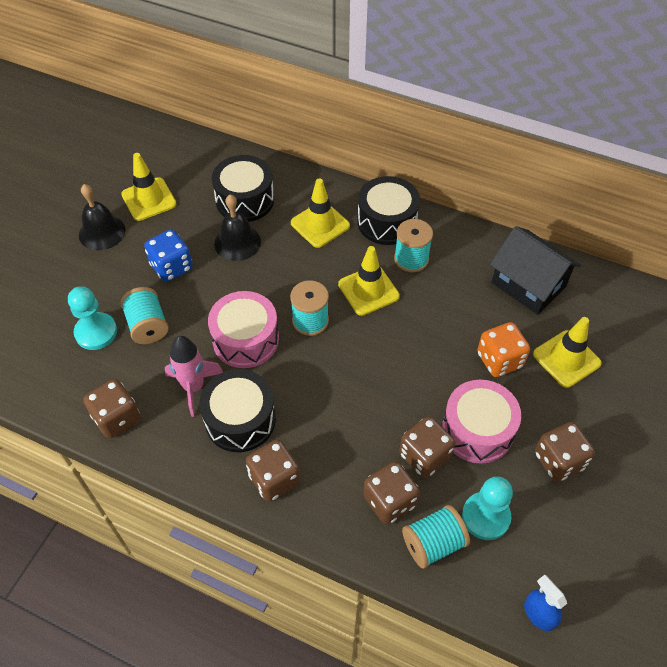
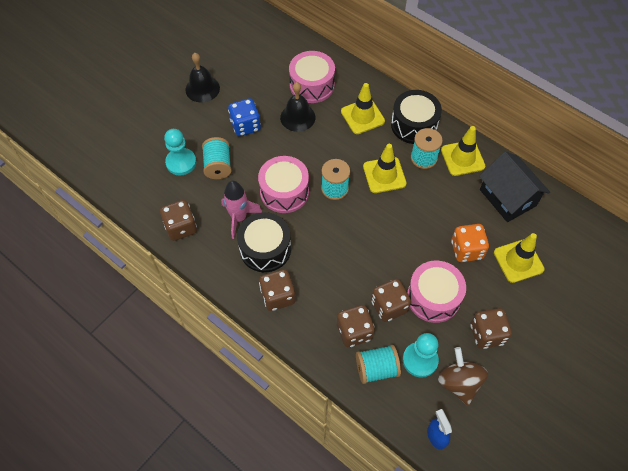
camera: 15 degrees right, 5 degrees up
(149, 199) = (242, 70): yellow traffic cone -> yellow traffic cone (462, 158)
(245, 200) = (312, 85): black drum -> pink drum
(544, 533) = (459, 383): none -> brown spinning top

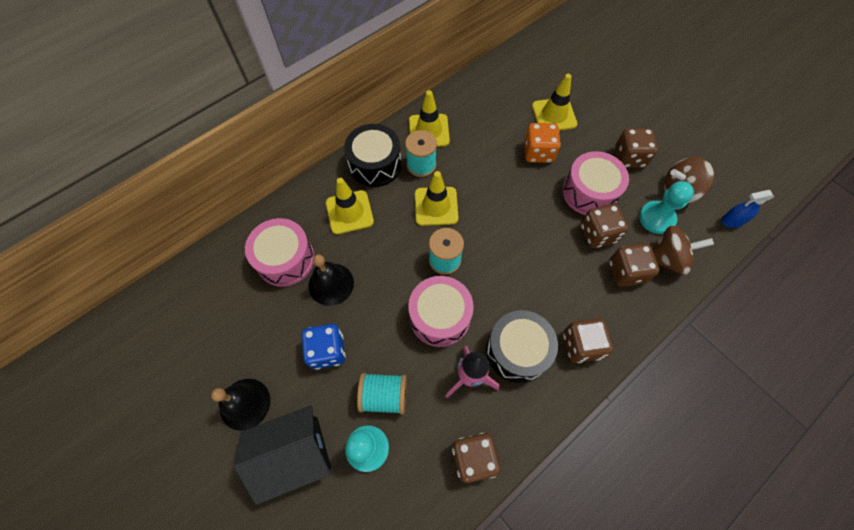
camera: 80 degrees left, 5 degrees up
(376, 369) = (667, 258): turquoise spool -> brown spinning top
(507, 197) = (483, 106): black house -> black house (294, 454)

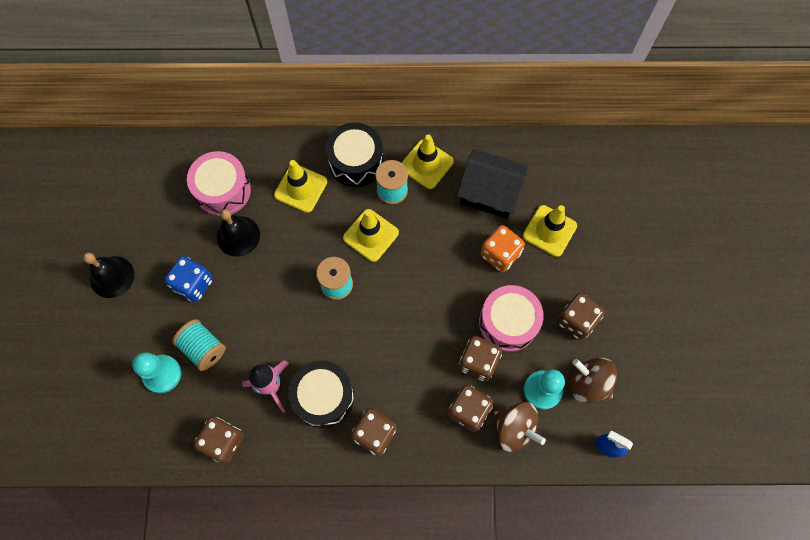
camera: 40 degrees right, 5 degrees up
(294, 454) = (115, 337): black house -> black house (489, 193)
(440, 316) = (292, 325): pink drum -> none

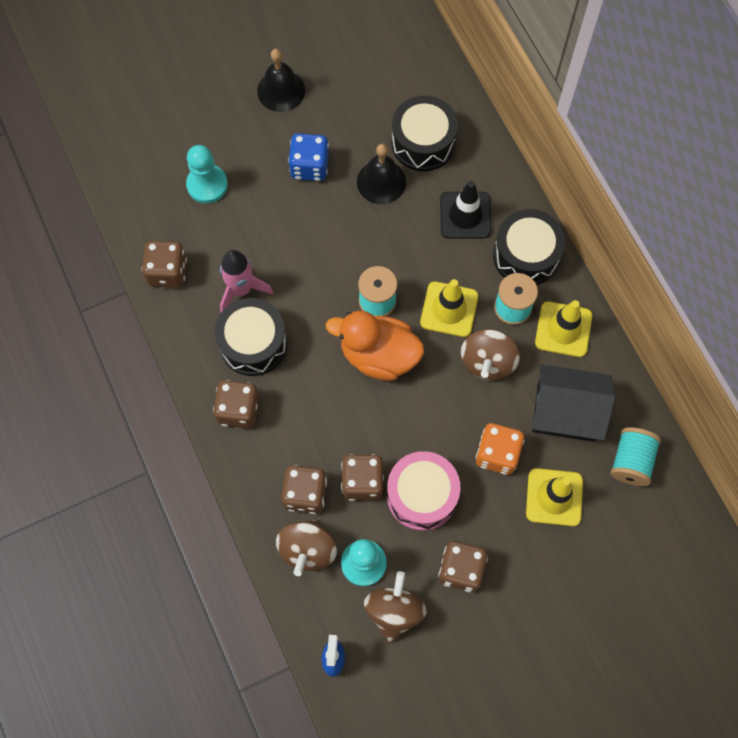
camera: 65 degrees right, 0 degrees up
(203, 348) = (249, 208): turquoise spool -> turquoise spool (631, 461)
(223, 190) = (423, 143): pink drum -> black drum
(300, 188) = (465, 215): yellow traffic cone -> black traffic cone
(382, 303) = (378, 355): none -> orange duck
(426, 227) = (487, 362): none -> brown spinning top
(489, 193) = (566, 412): black house -> black house turned 75 degrees counterclockwise

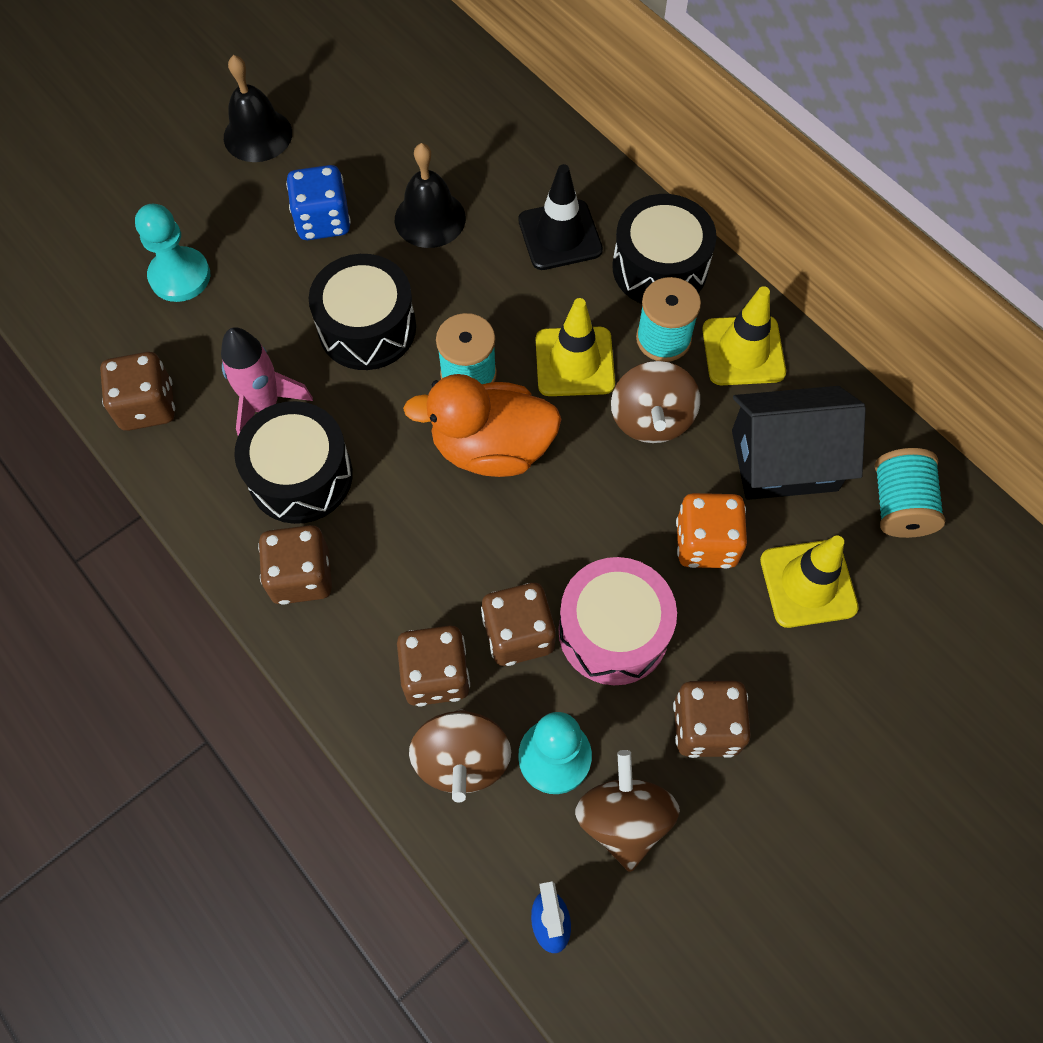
camera: 15 degrees left, 5 degrees down
(423, 143) = (474, 158): black drum -> black drum (367, 328)

